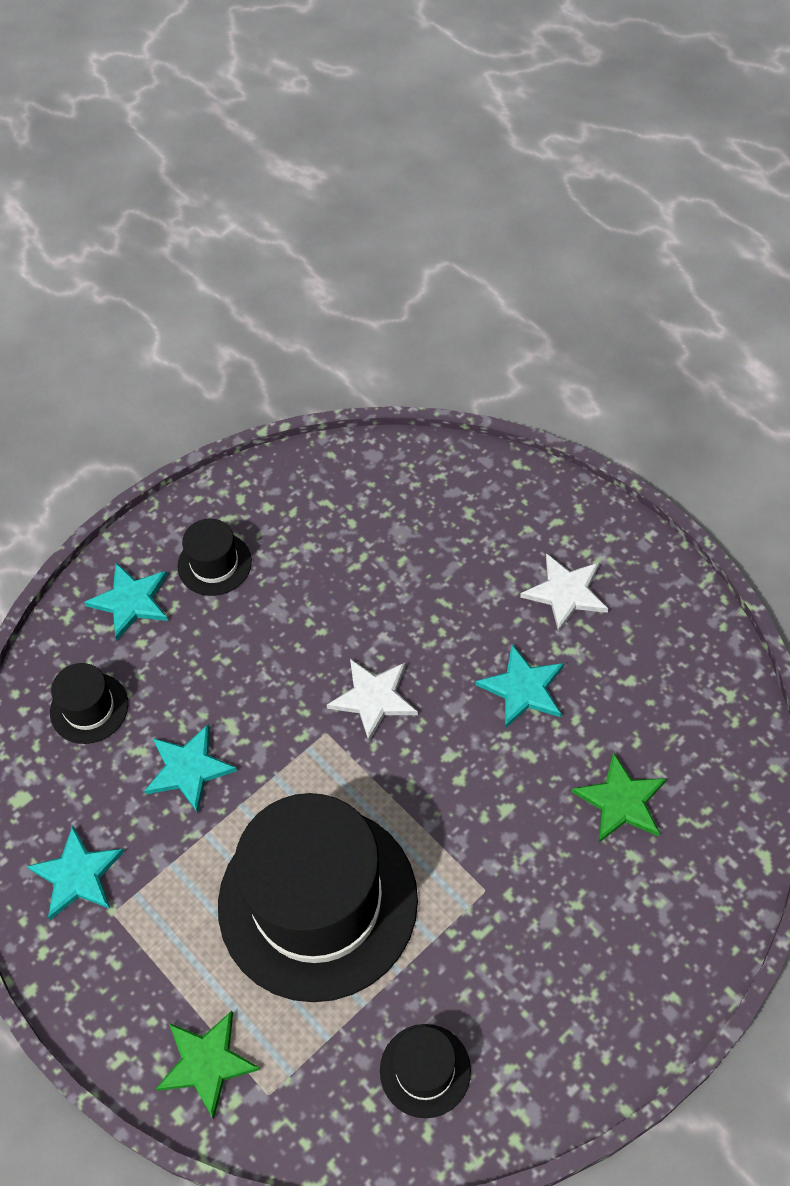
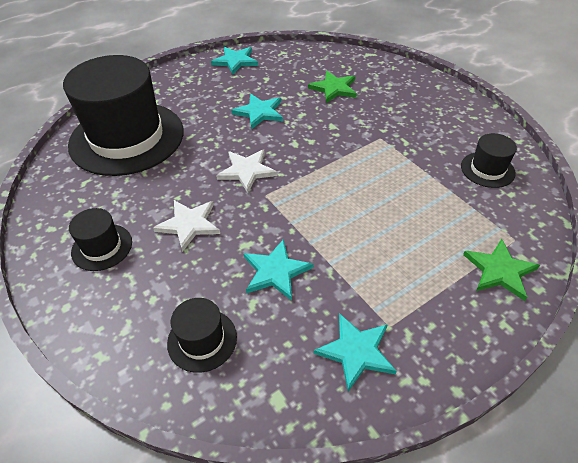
camera: 85 degrees left, 10 degrees down
(131, 601) = (109, 305): turquoise star -> turquoise star (235, 61)
(317, 902) = (385, 207): black hat -> black hat (127, 138)
(566, 593) = (204, 92): white star -> white star (189, 224)

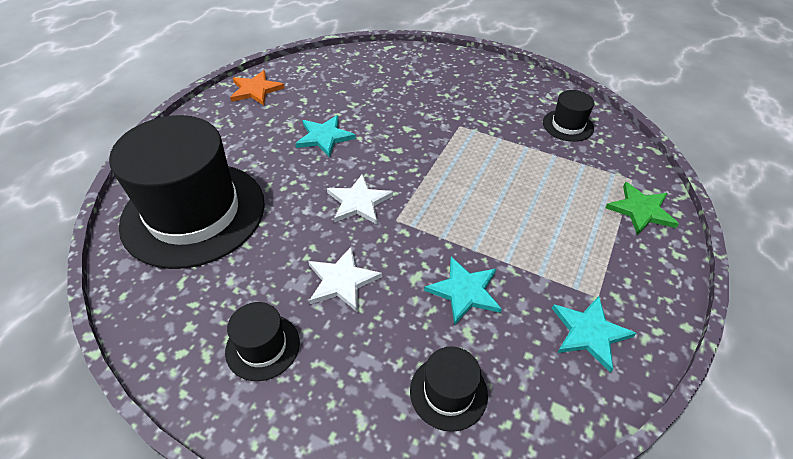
camera: 30 degrees left, 0 degrees up
(235, 61) = (256, 90): turquoise star -> orange star
(334, 88) = (380, 90): green star -> none

